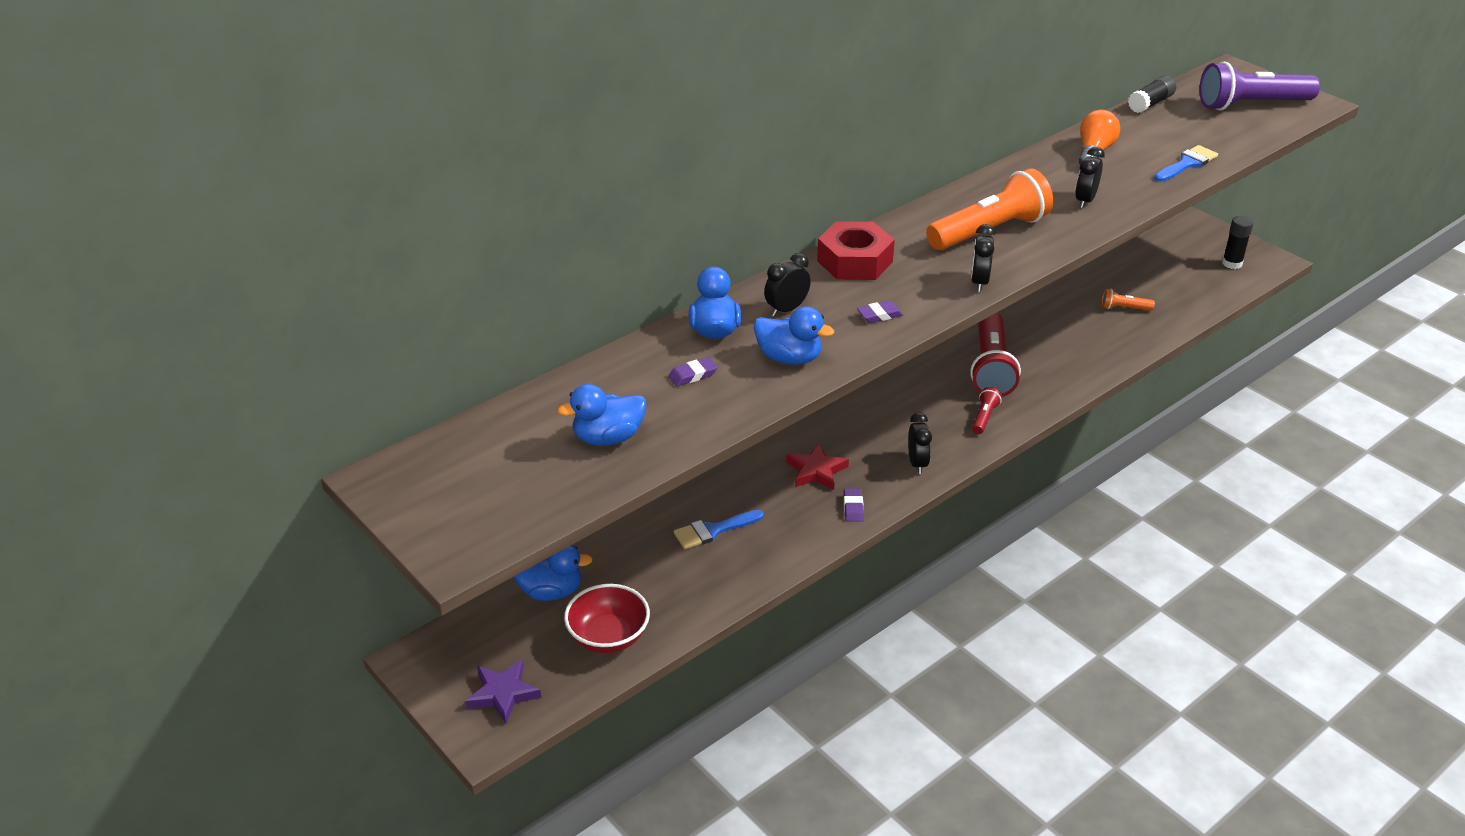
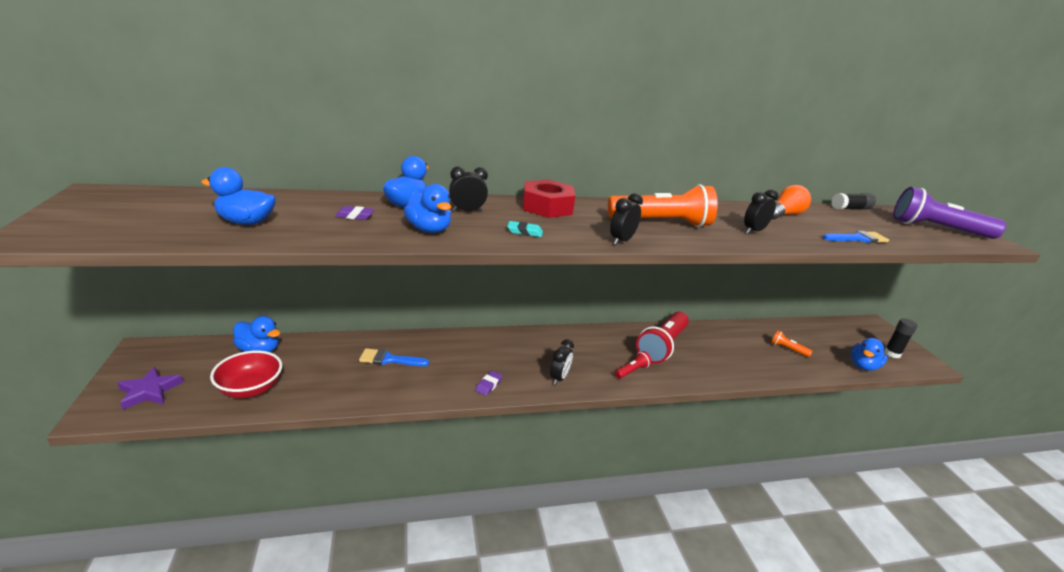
camera: 25 degrees right, 10 degrees down
(816, 471) = (489, 355): red star -> none
(879, 315) = (524, 232): purple eraser -> turquoise eraser
(1211, 296) = (863, 366): none -> blue duck

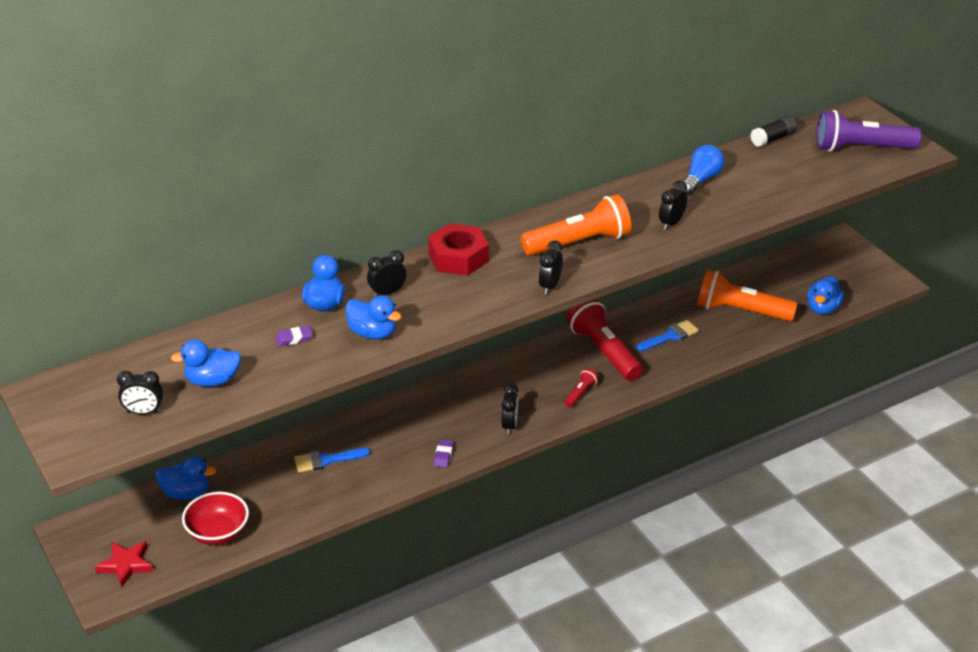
camera: 15 degrees left, 10 degrees up
(149, 391) = (126, 565): purple star -> red star
(152, 225) = (143, 412): none -> black clock
(524, 232) = (458, 305): turquoise eraser -> none
(662, 346) = (604, 351): red flashlight -> red flashlight turned 135 degrees clockwise
(784, 215) = (701, 180): orange light bulb -> blue light bulb
(787, 349) = (741, 311): orange flashlight -> orange flashlight, size x2.21
(857, 238) = (775, 198): blue brush -> blue brush (670, 336)
(892, 353) = (855, 280): black glue stick -> none

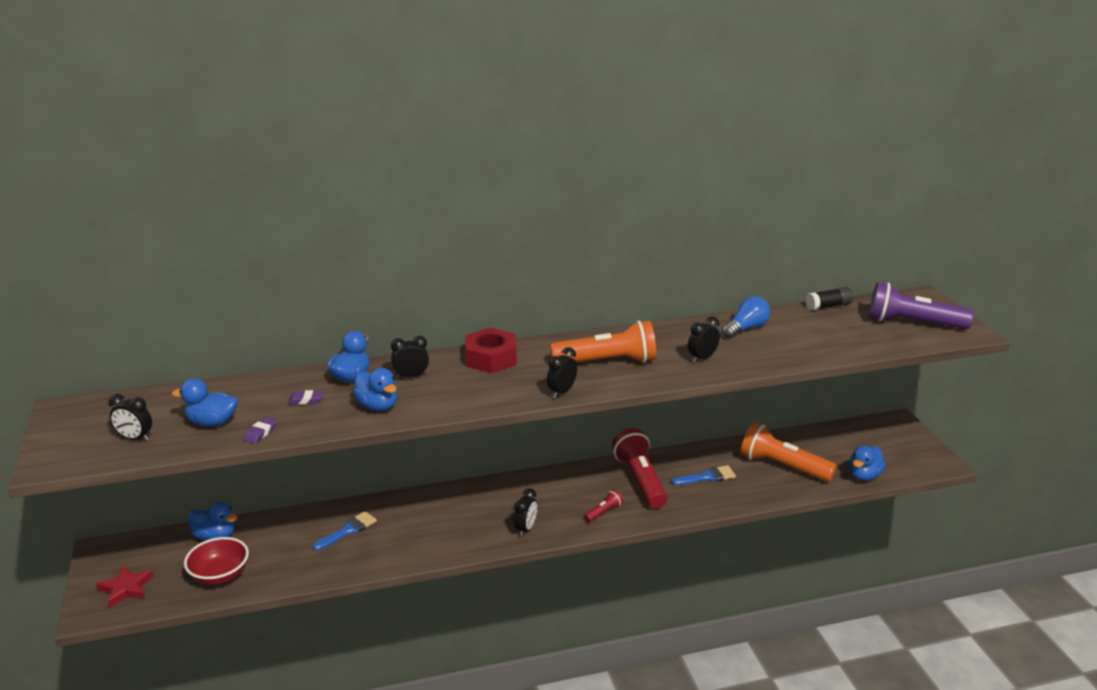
camera: 15 degrees right, 10 degrees down
(326, 460) = (348, 530): blue brush -> blue brush turned 135 degrees clockwise
(443, 455) = (453, 544): purple eraser -> purple eraser (260, 433)

